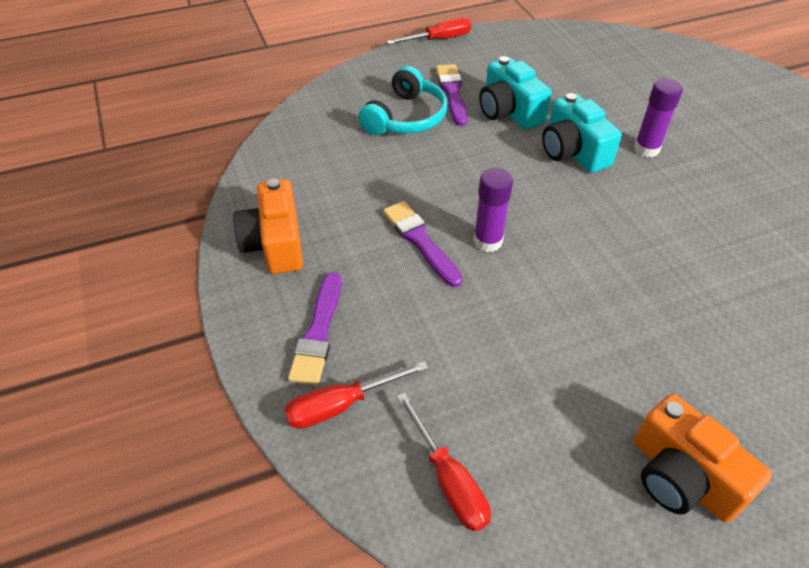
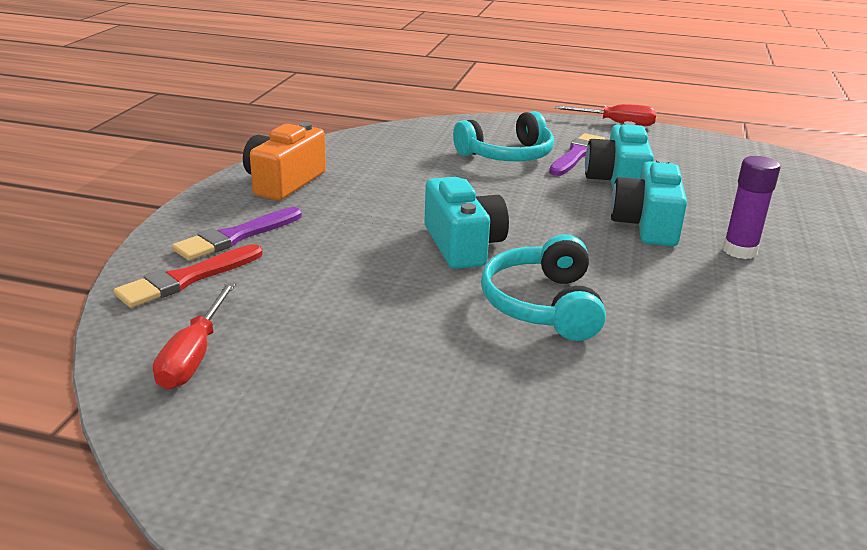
camera: 35 degrees right, 20 degrees down
(341, 405) = (187, 279): red screwdriver -> red brush
(420, 241) = (401, 222): purple brush -> none
(488, 241) = (463, 245): purple glue stick -> turquoise camera
(598, 273) = (542, 305): none -> turquoise headphones
(681, 477) = (402, 466): orange camera -> none

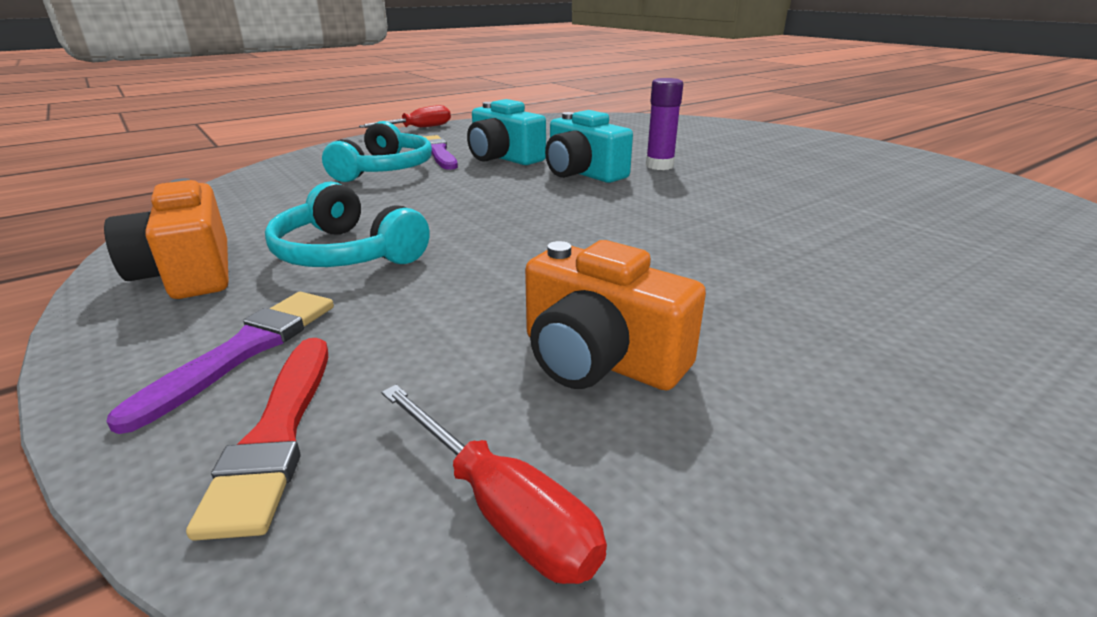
camera: 50 degrees left, 0 degrees up
(236, 237) = (244, 351): purple brush -> purple brush turned 150 degrees counterclockwise
(349, 337) = (599, 359): none -> orange camera
(463, 245) = (503, 238): turquoise camera -> none
(542, 305) = (653, 246): turquoise headphones -> turquoise headphones (346, 253)

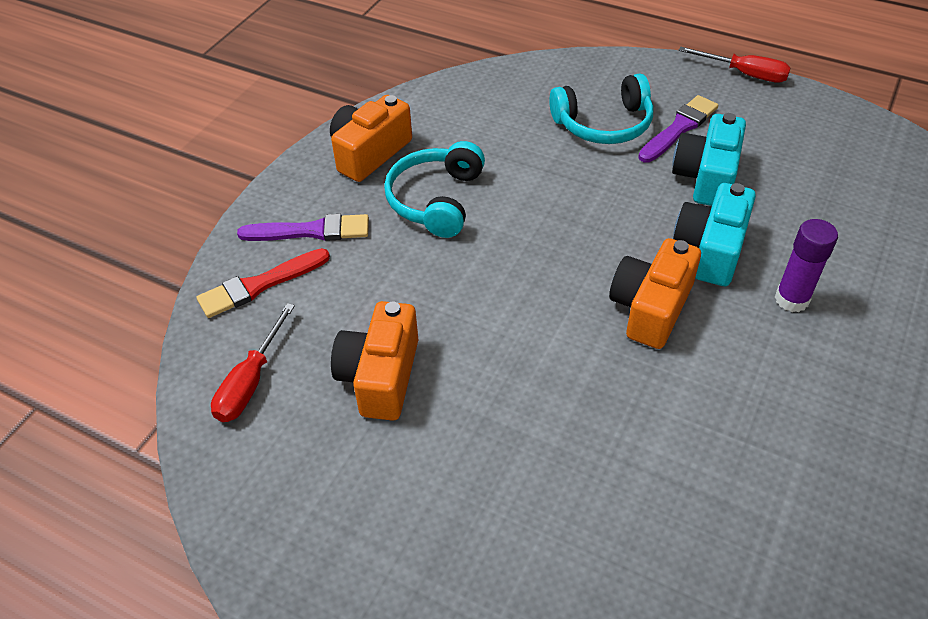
camera: 65 degrees right, 20 degrees up
(625, 203) = (650, 308): none -> orange camera

